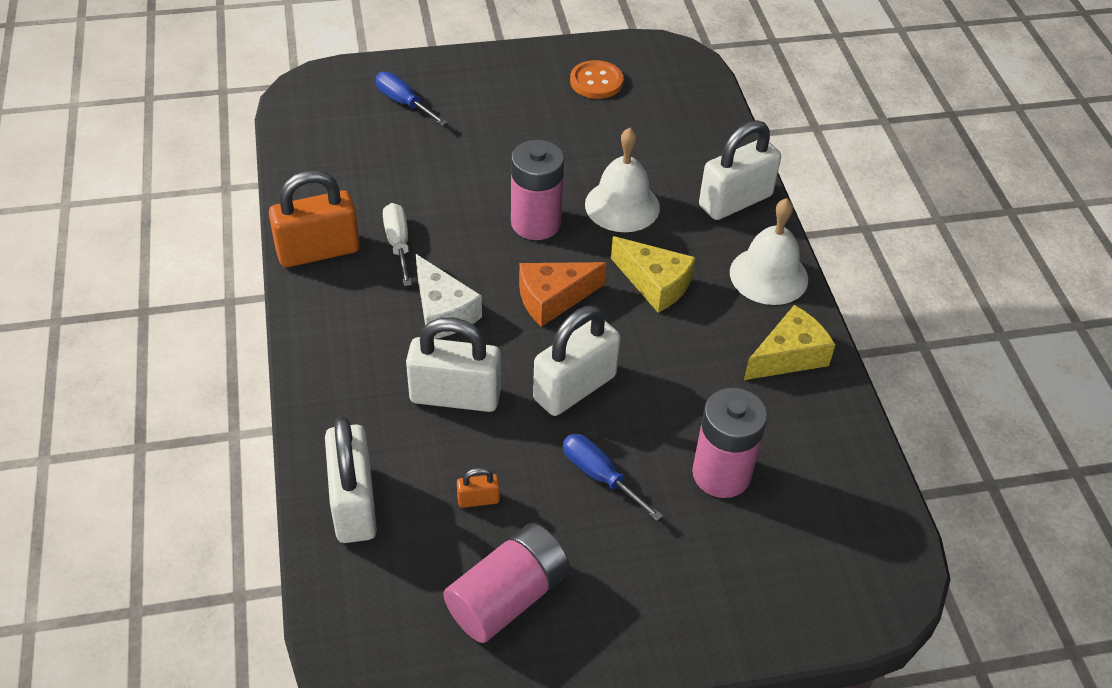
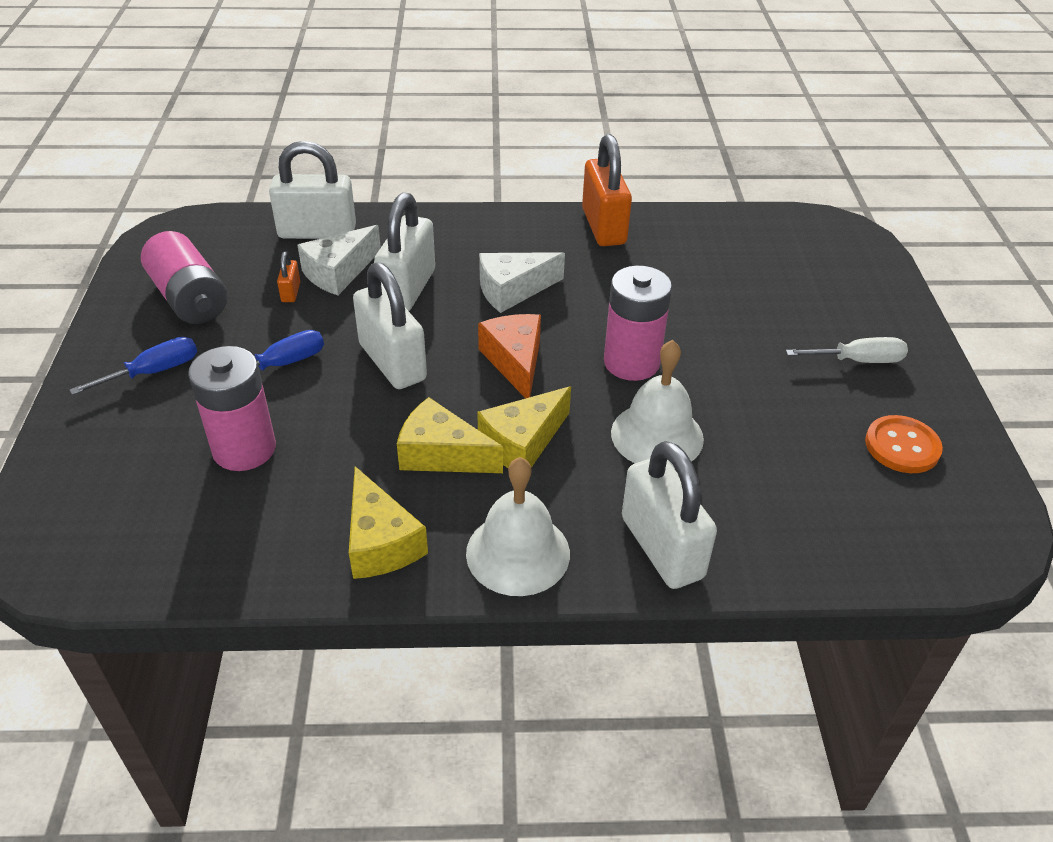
camera: 100 degrees right, 5 degrees down
(398, 244) = (608, 270): white screwdriver -> white screwdriver (858, 361)
(403, 102) = (830, 287): blue screwdriver -> blue screwdriver (153, 372)
(434, 463) = (339, 272): none -> white cheese
(684, 333) = (441, 454): none -> yellow cheese

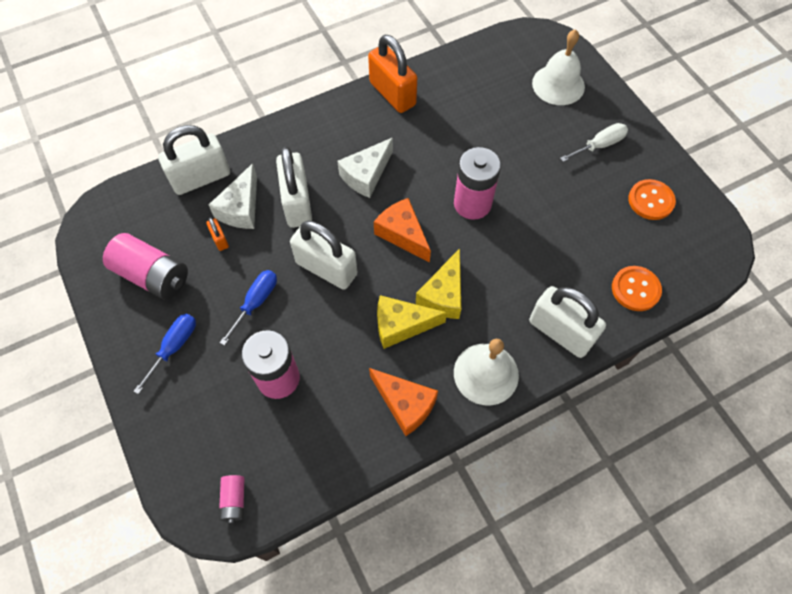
camera: 25 degrees left, 20 degrees up
(83, 554) = (234, 500): none -> pink battery
(380, 542) = (405, 404): yellow cheese -> orange cheese
(657, 435) = (516, 253): white bell -> white bell (558, 84)
(814, 541) = (635, 289): none -> orange button

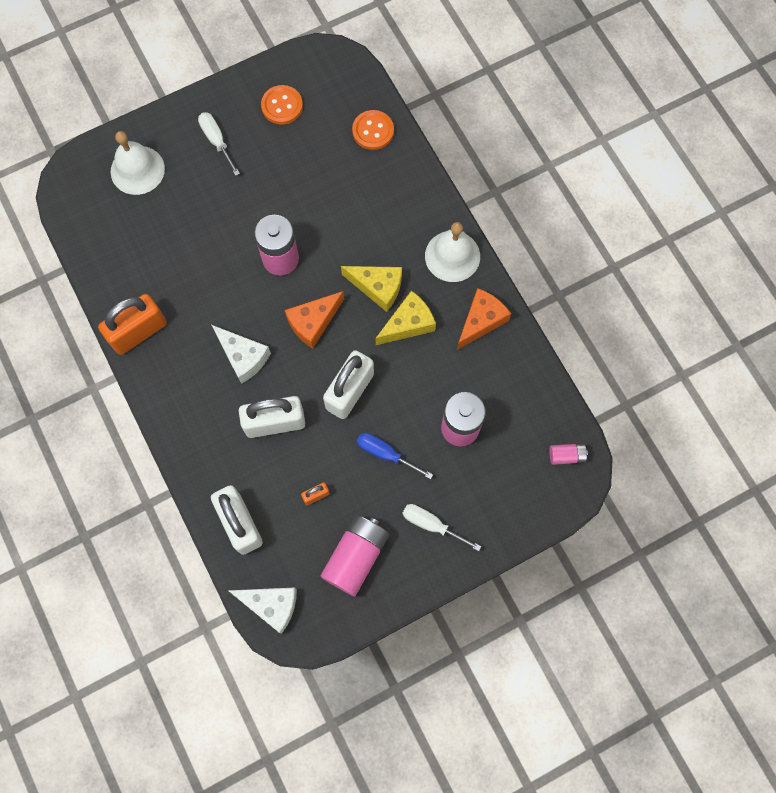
camera: 90 degrees left, 10 degrees up
(174, 347) = (431, 524): blue screwdriver -> white screwdriver
(241, 208) = (279, 478): white cheese -> white cheese (271, 605)
(401, 325) = (408, 324): yellow cheese -> yellow cheese turned 120 degrees counterclockwise
(560, 332) = (413, 194): white padlock -> none

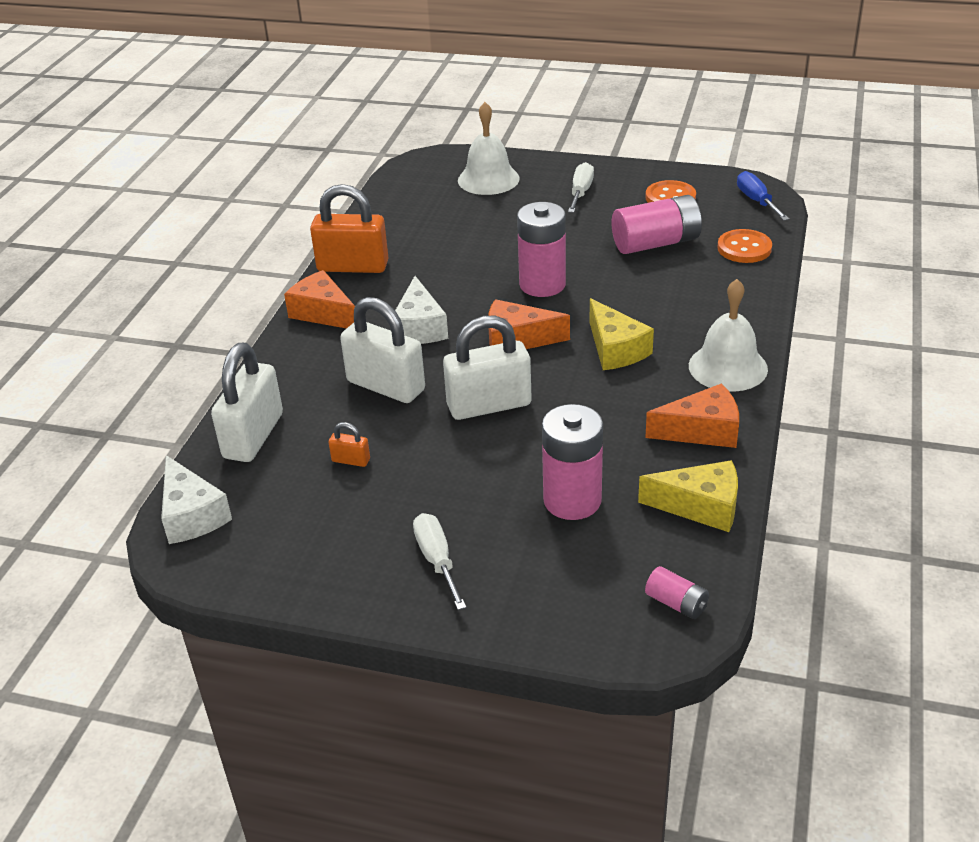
camera: 45 degrees right, 35 degrees down
(167, 390) = (323, 313): none -> orange cheese
(356, 556) = (323, 533): pink battery -> pink battery (656, 243)
(385, 454) = (463, 472): blue screwdriver -> blue screwdriver (756, 201)
(408, 324) = (615, 390): yellow cheese -> yellow cheese (700, 506)

